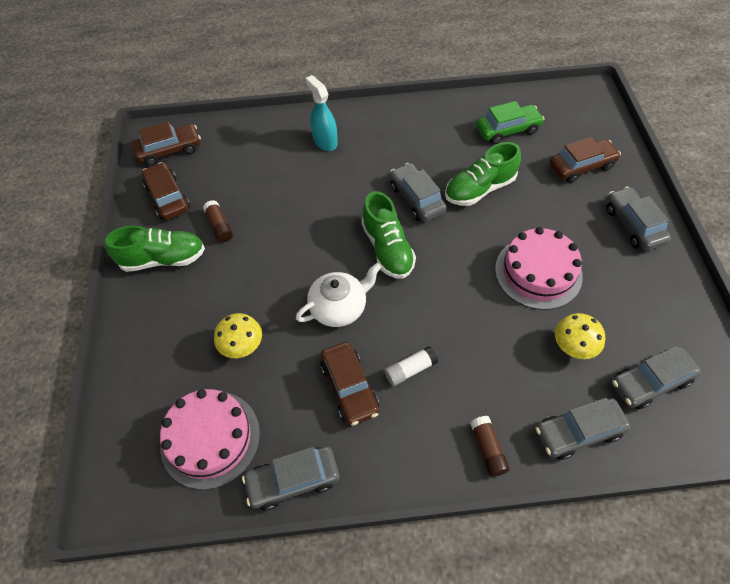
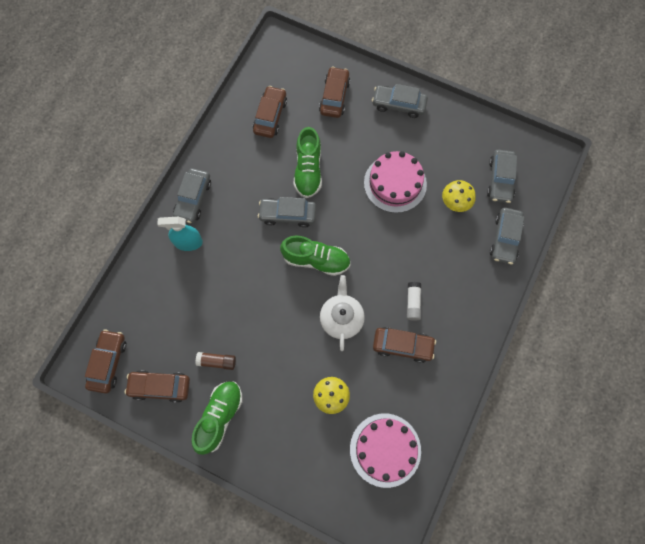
camera: 60 degrees left, 15 degrees up
(293, 480) = (441, 413): grey car -> grey car (193, 199)
(488, 449) = (486, 292): brown glue stick -> none
(507, 130) = (270, 116): green car -> brown car

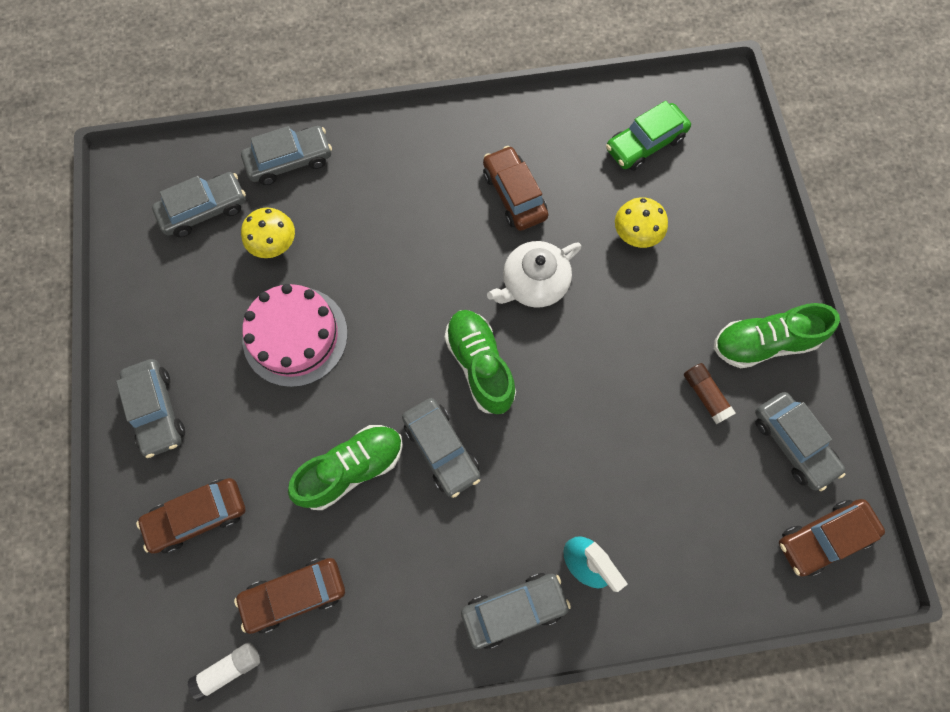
camera: 125 degrees left, 0 degrees up
(160, 387) = (792, 443): brown car -> grey car
(385, 450) = (645, 144): pink cake -> green car
(413, 303) = (451, 215): white glue stick -> white glue stick (229, 669)

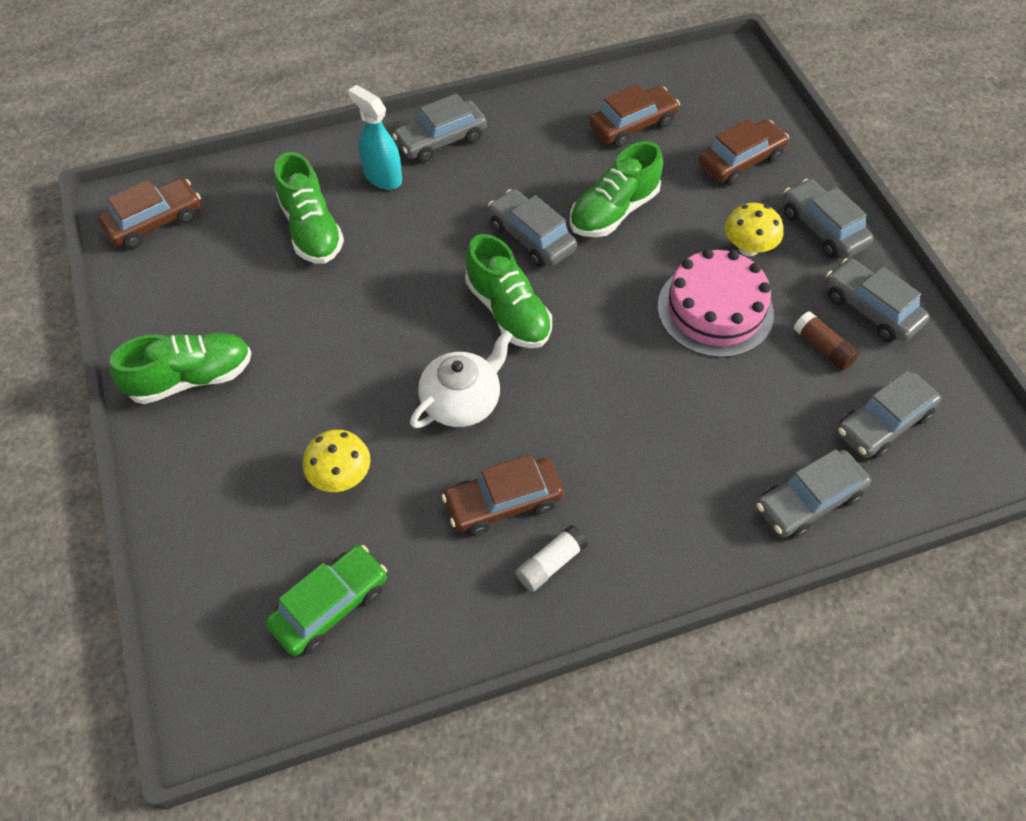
camera: 170 degrees right, 15 degrees down
(229, 669) = (667, 79): white glue stick -> white glue stick (550, 563)
(275, 244) = (780, 397): yellow mushroom -> yellow mushroom (748, 248)
(514, 195) = (503, 503): brown car -> brown car turned 105 degrees clockwise
(660, 498) = (311, 229): none -> green shoe
(705, 395) = (261, 319): brown glue stick -> brown glue stick (823, 348)
(792, 443) = (172, 290): grey car -> grey car (870, 309)

